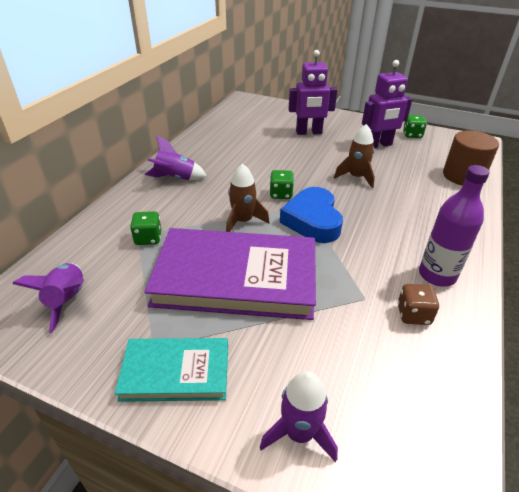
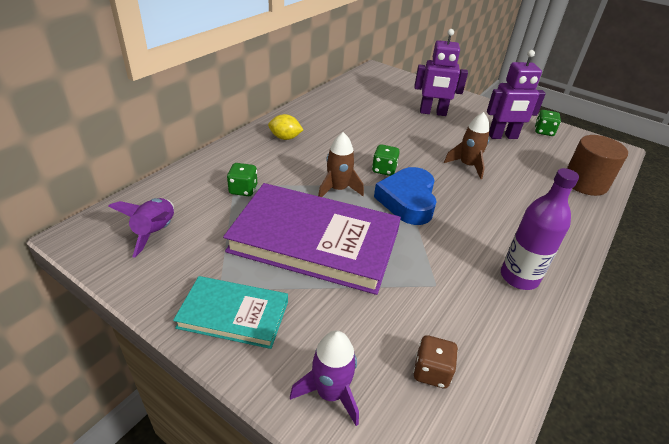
camera: 10 degrees right, 0 degrees up
(175, 178) = (285, 138): purple rocket -> yellow lemon
(413, 315) = (480, 310): brown dice -> brown dice (431, 372)

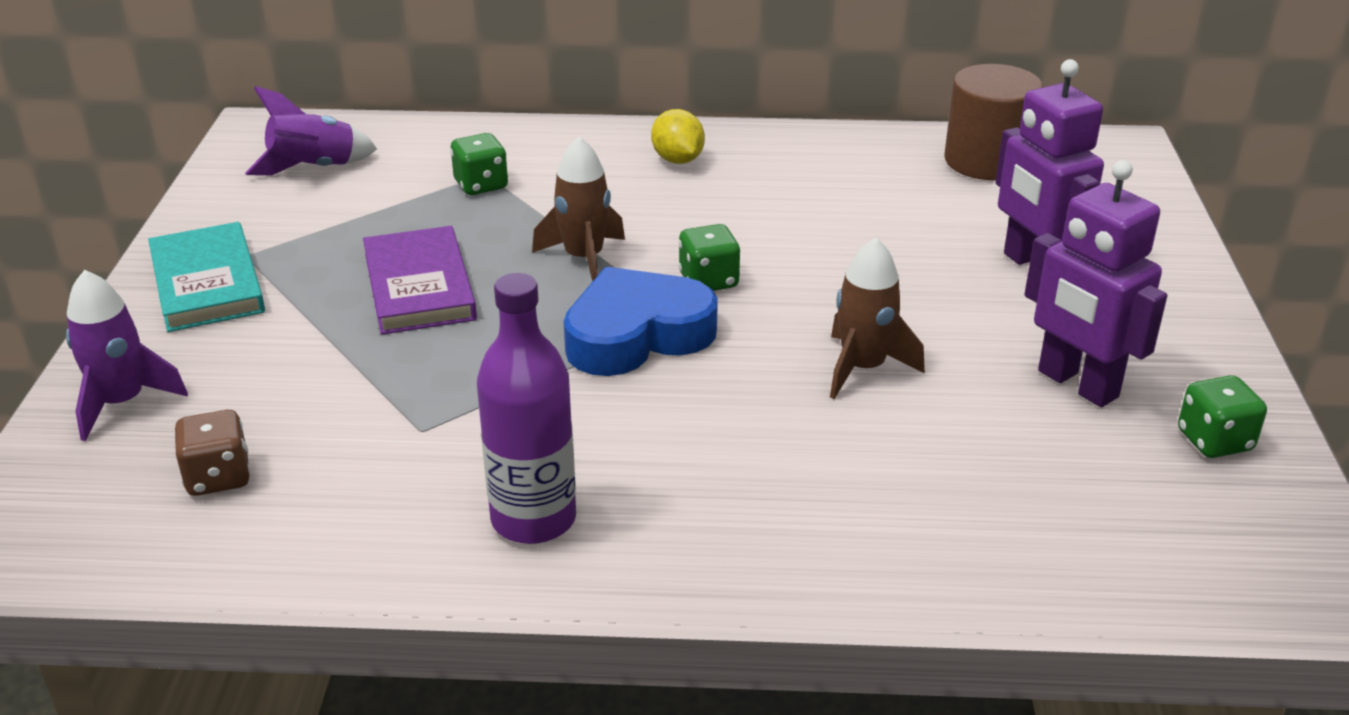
camera: 60 degrees right, 5 degrees down
(315, 241) = (419, 286): purple book -> purple book, size x0.54
(585, 183) = (1032, 554): brown cylinder -> brown cylinder (987, 161)

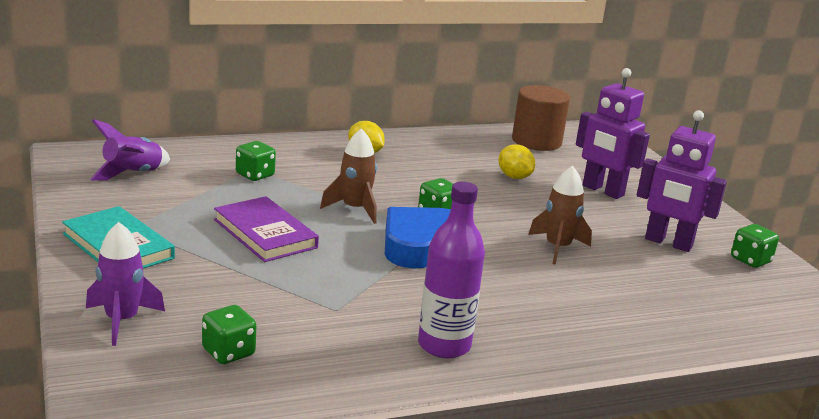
camera: 25 degrees left, 10 degrees down
(218, 477) = (228, 352): brown dice -> green dice
(892, 225) = (514, 177): none -> yellow lemon

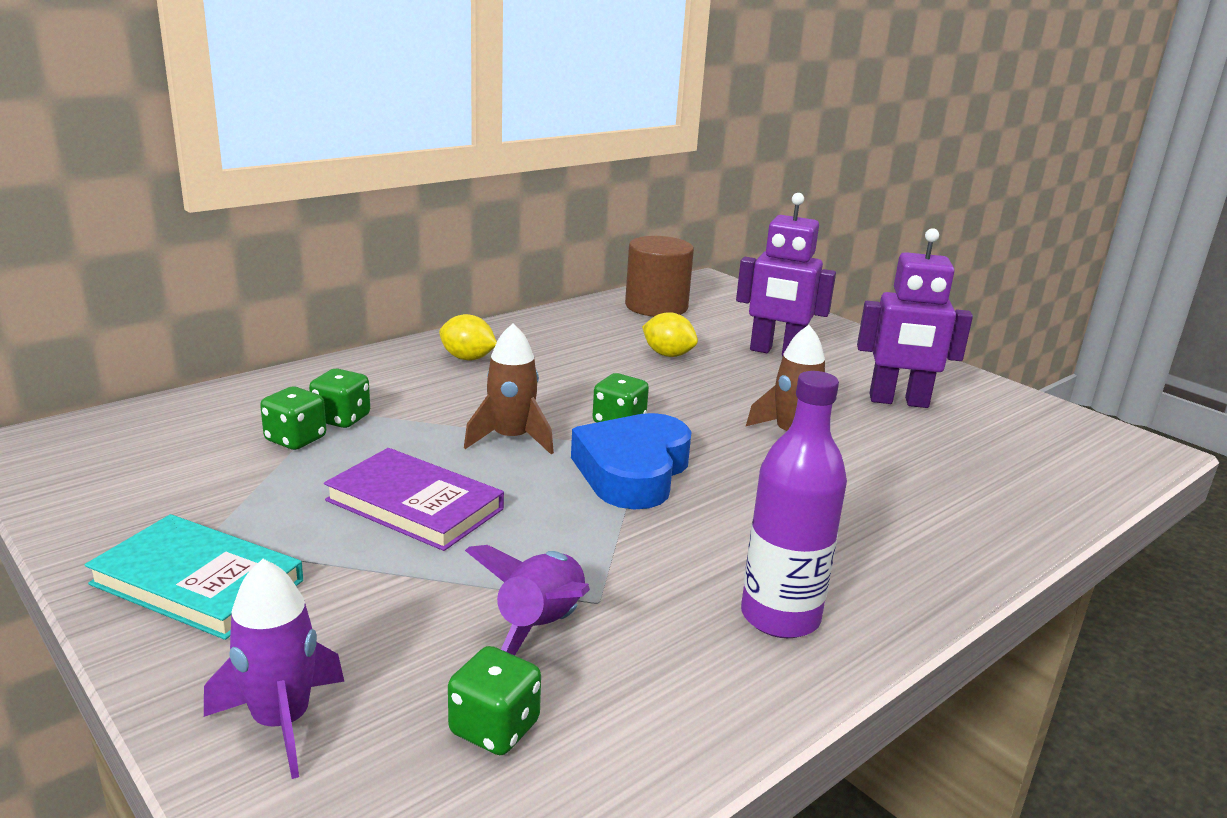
camera: 20 degrees left, 0 degrees up
(133, 174) = (155, 455): purple rocket -> purple rocket (541, 628)
(750, 260) = (994, 403): green dice -> green dice (295, 439)

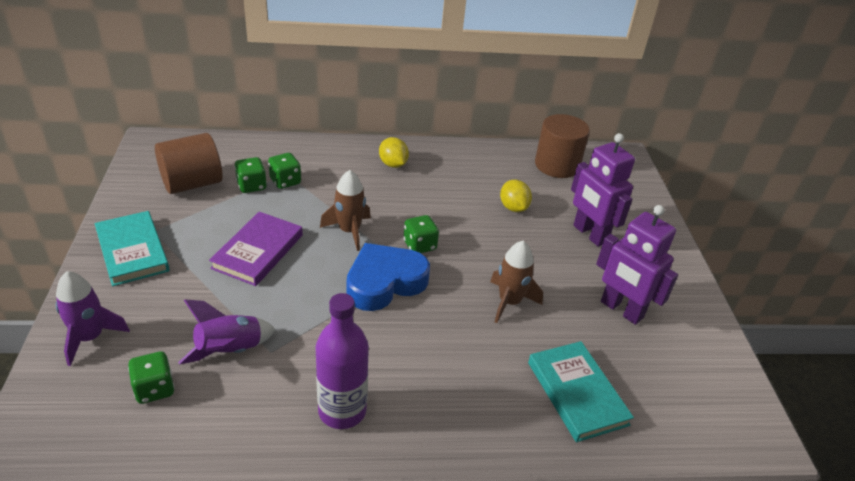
camera: 35 degrees right, 15 degrees up
(188, 467) = (192, 183): none -> brown cylinder
(415, 505) = (258, 251): purple book -> purple book turned 45 degrees clockwise
(970, 484) = (577, 393): none -> turquoise book

